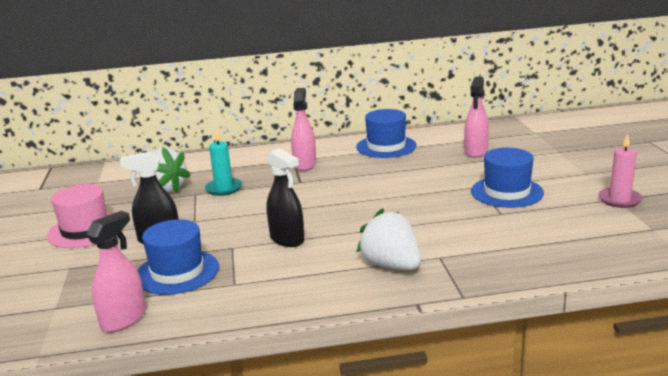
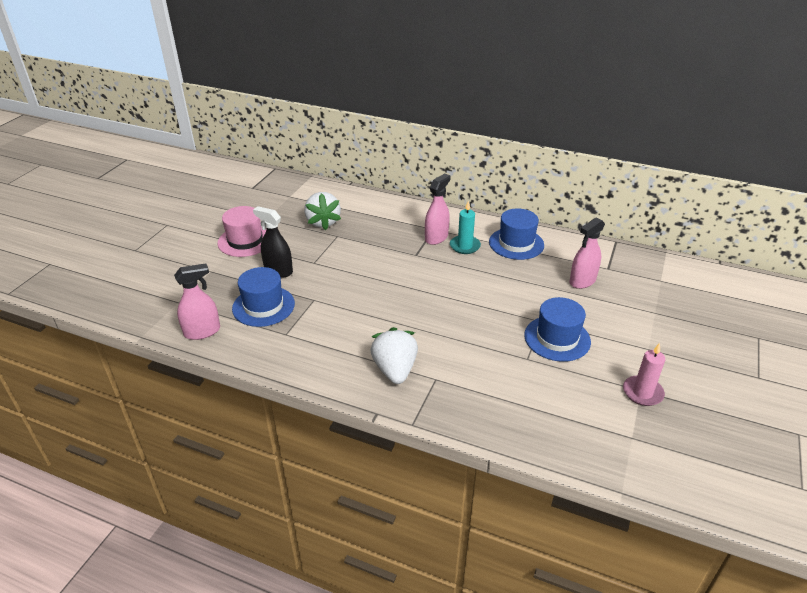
camera: 30 degrees right, 15 degrees up
(224, 188) = (359, 239): turquoise candle -> turquoise candle (465, 246)
(287, 239) = (353, 309): black spray bottle -> none

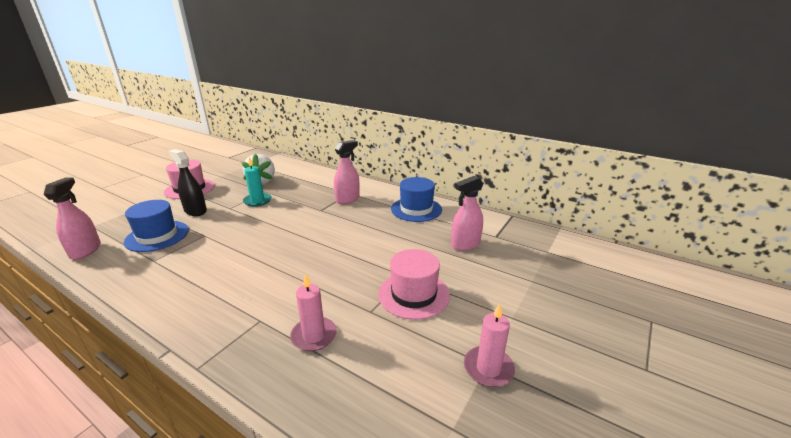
camera: 10 degrees right, 10 degrees down
(202, 331) = (85, 250): pink spray bottle -> pink spray bottle turned 75 degrees counterclockwise
(395, 370) = (226, 305): white strawberry -> none
(465, 246) = (368, 207): turquoise candle -> turquoise candle (257, 201)
(491, 386) = (314, 336): none -> pink candle
(557, 338) = (413, 294): blue hat -> pink hat

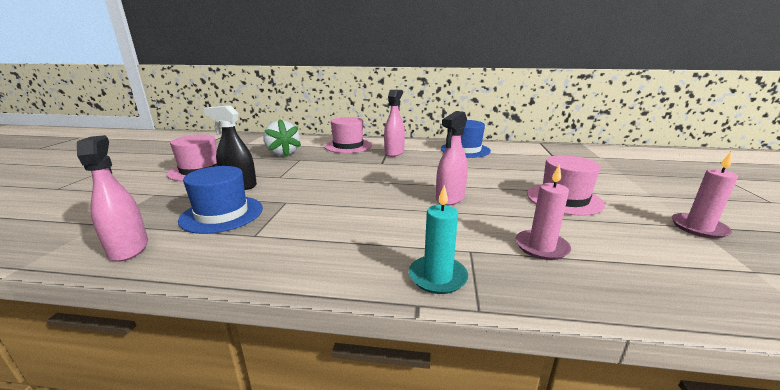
camera: 25 degrees left, 5 degrees down
(257, 201) = (303, 167): turquoise candle -> turquoise candle (437, 277)
(321, 182) = (348, 146): none -> pink hat
(465, 244) = (541, 163): pink spray bottle -> pink spray bottle (450, 198)

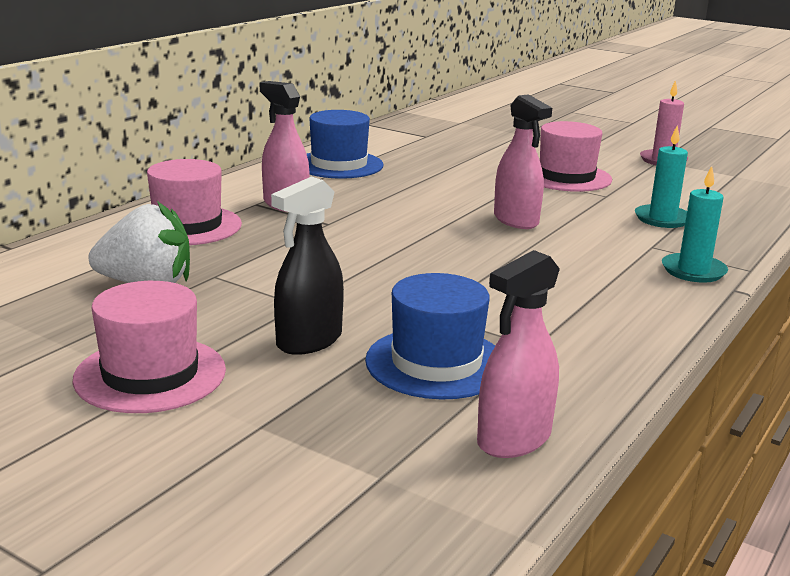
camera: 65 degrees left, 0 degrees up
(128, 248) = (514, 439): pink spray bottle -> pink spray bottle turned 45 degrees counterclockwise
(541, 247) = (662, 219): pink candle -> turquoise candle

